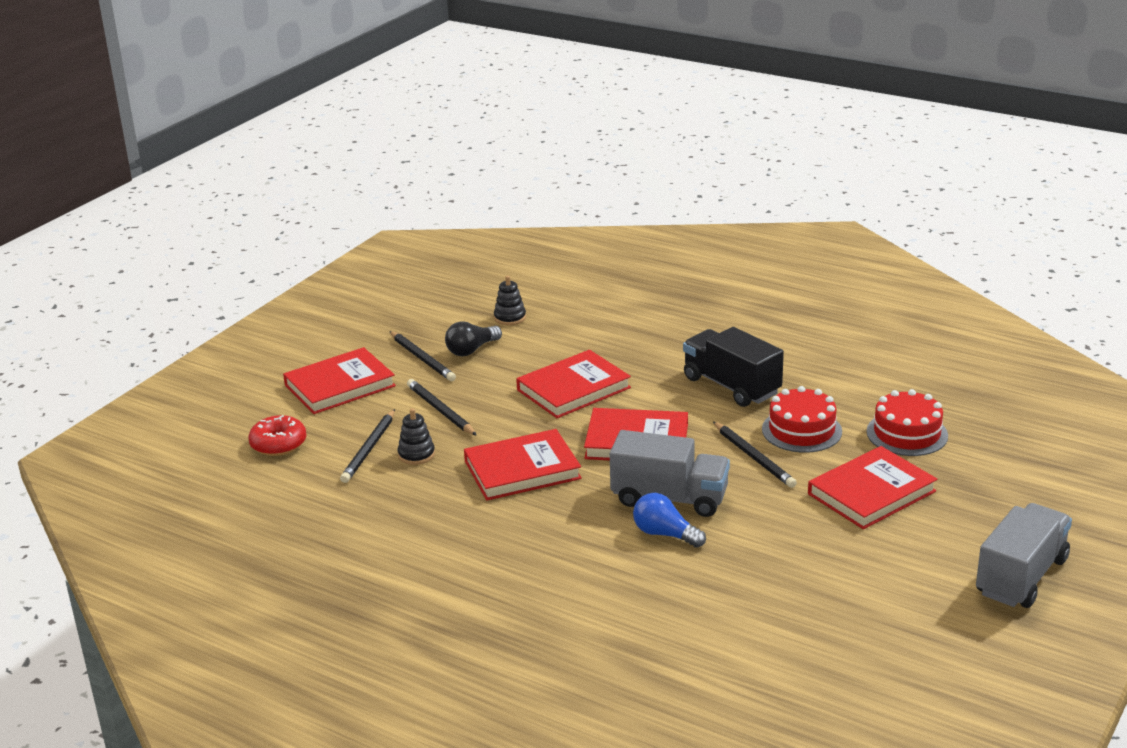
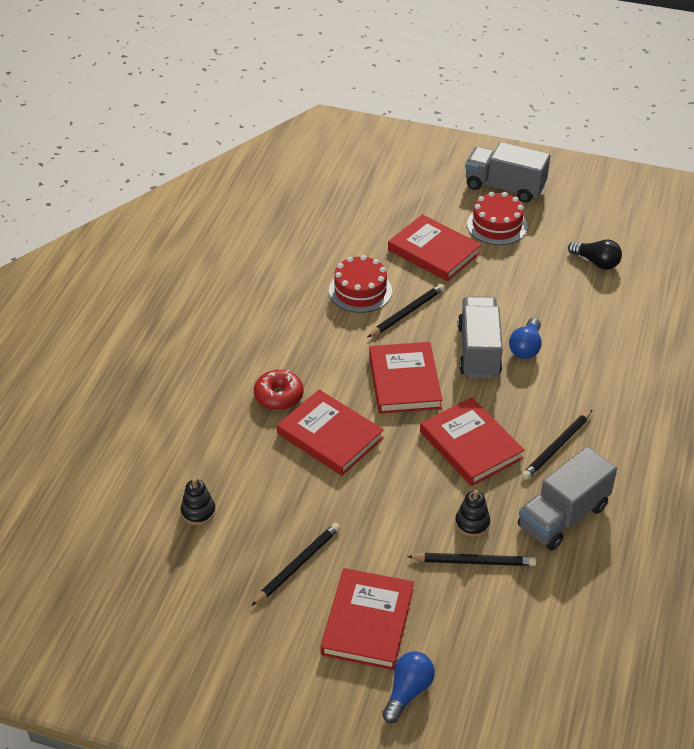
camera: 105 degrees left, 15 degrees up
(257, 396) = (407, 691): none -> blue light bulb
(278, 444) = (490, 639): red donut -> red donut (278, 396)
(340, 385) = (367, 622): red book -> red book turned 60 degrees clockwise
(393, 512) = (563, 516): none -> grey truck
(440, 410) = (393, 524): black pencil -> black pencil (557, 447)
(471, 350) = (272, 528): black light bulb -> black light bulb (596, 262)
(731, 386) = (301, 336): black truck -> none
(907, 433) = (349, 238): red cake -> red cake (497, 225)

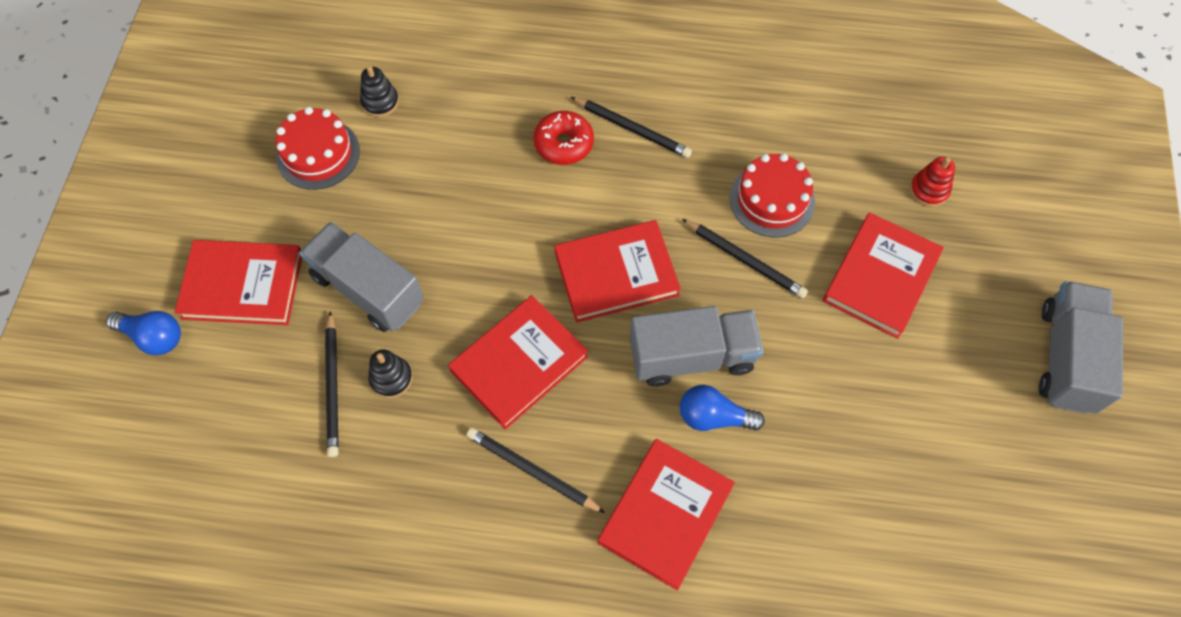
camera: 80 degrees right, 20 degrees up
(297, 565) = (315, 206): black pencil -> black pencil (632, 129)
(330, 436) = (509, 206): red book -> red book (665, 514)
(371, 216) = (929, 190): none -> red stacking toy
(497, 225) = (968, 355): red cake -> red cake (318, 154)
(563, 516) = (413, 486): grey truck -> grey truck (368, 289)
(596, 262) = (930, 506): black light bulb -> none

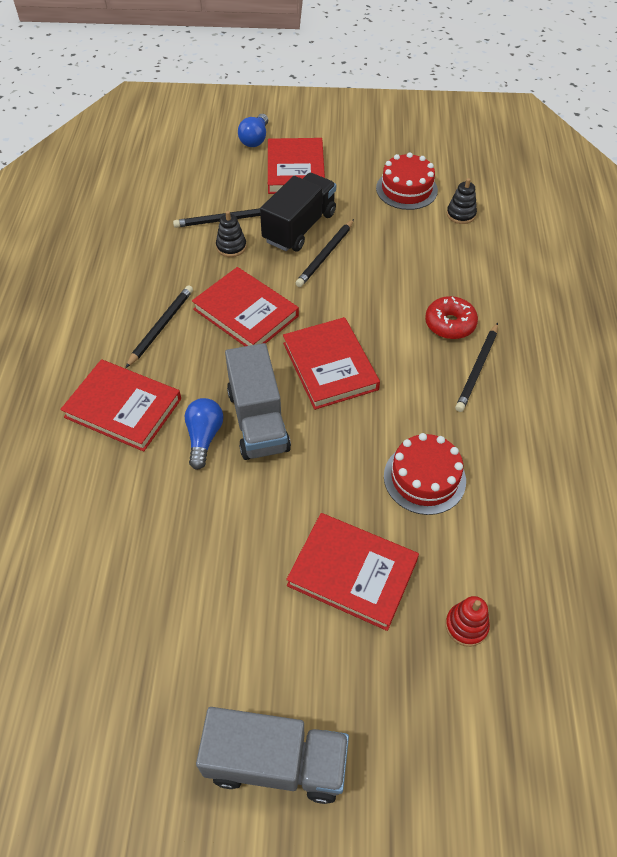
camera: 85 degrees right, 10 degrees down
(368, 289) = (299, 227): grey truck -> black truck
(745, 260) = (356, 457): black pencil -> black pencil (325, 255)

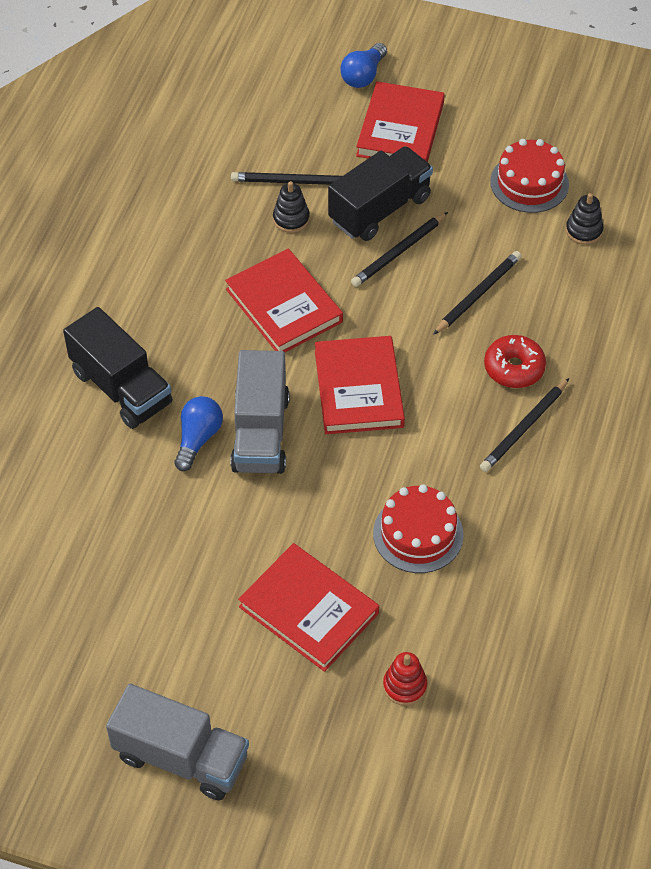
camera: 15 degrees right, 0 degrees up
(123, 408) = (121, 388): red book -> black truck
(161, 327) = (184, 303): black pencil -> black pencil (477, 294)

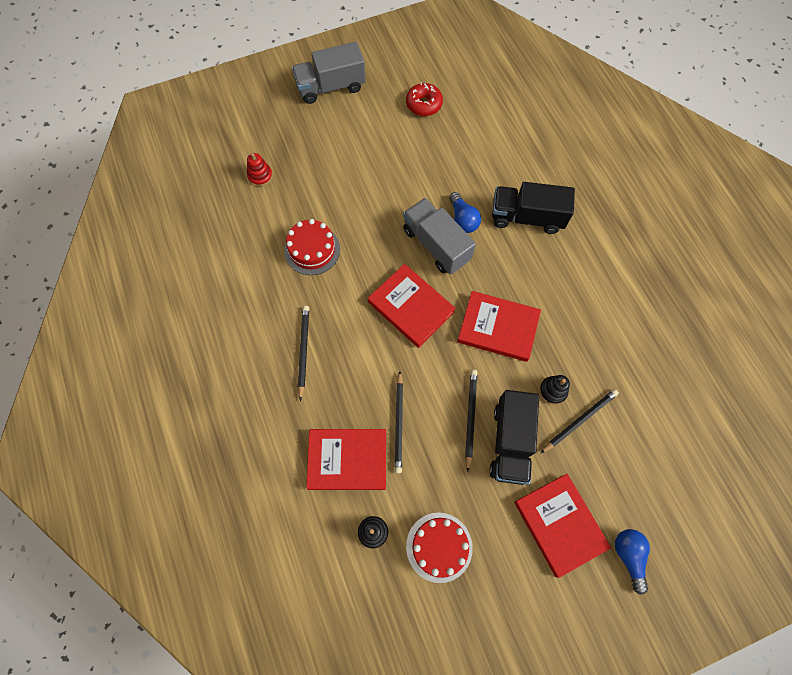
camera: 140 degrees right, 15 degrees up
(309, 610) = (332, 178): red book -> red book (347, 460)
(514, 368) = (338, 386): red donut -> red donut (424, 104)

